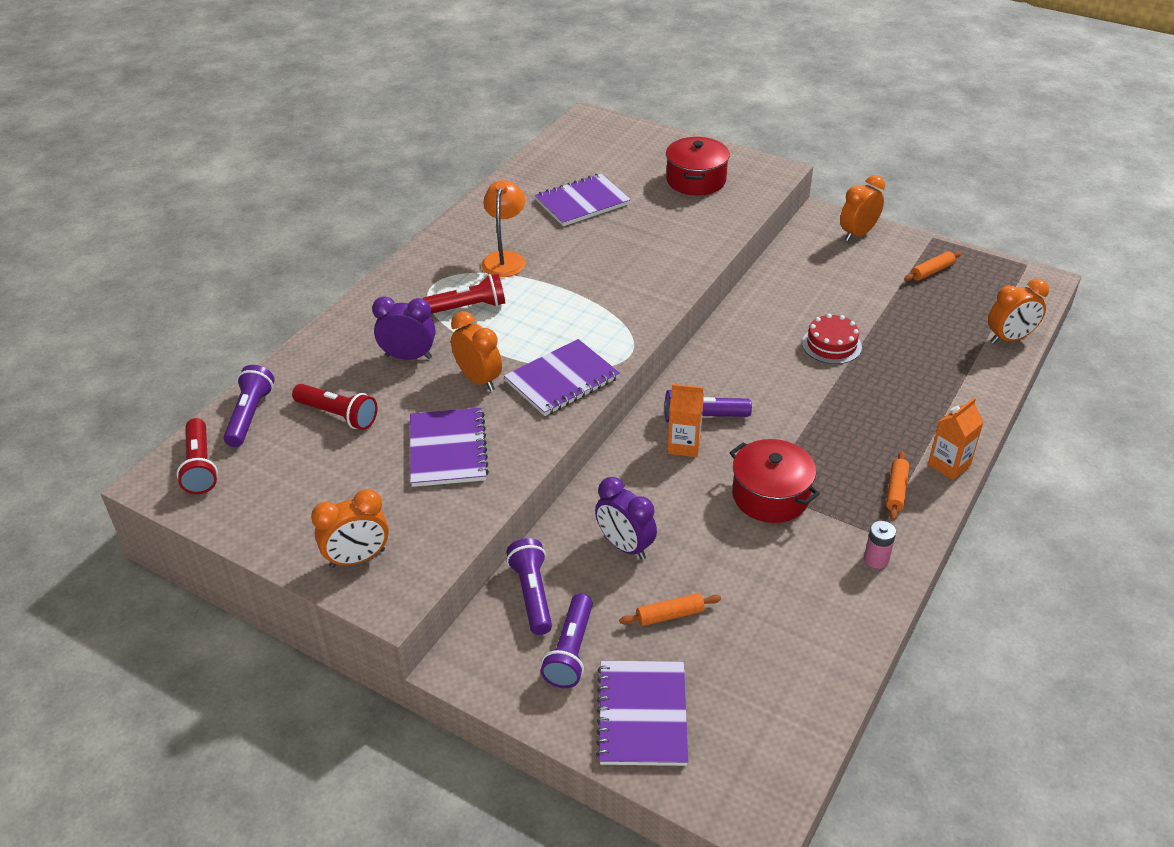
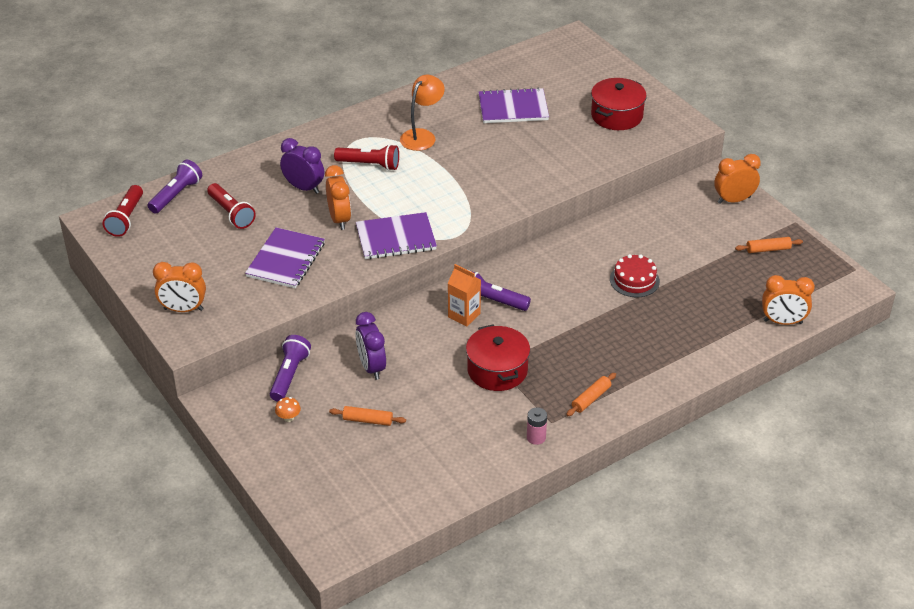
camera: 25 degrees right, 0 degrees up
(570, 651) = (288, 418): purple flashlight -> orange mushroom
(642, 714) = (305, 471): purple notebook -> none
(949, 465) = (646, 395): orange carton -> none

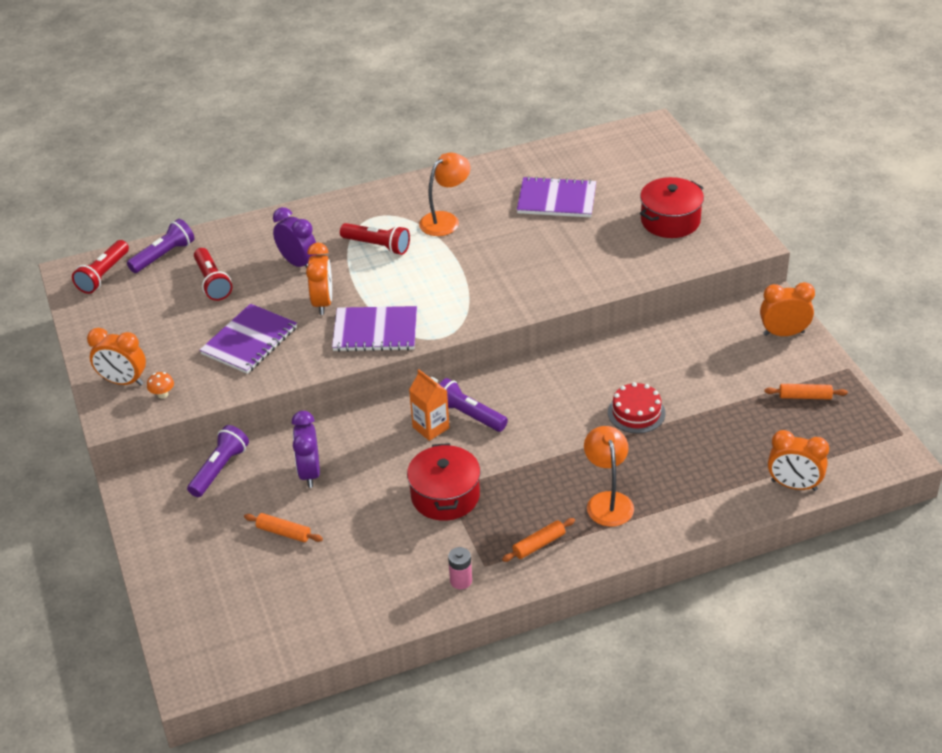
camera: 15 degrees right, 0 degrees up
(288, 418) = (201, 517): orange mushroom -> orange mushroom (162, 394)
(636, 355) = (608, 501): none -> orange lamp

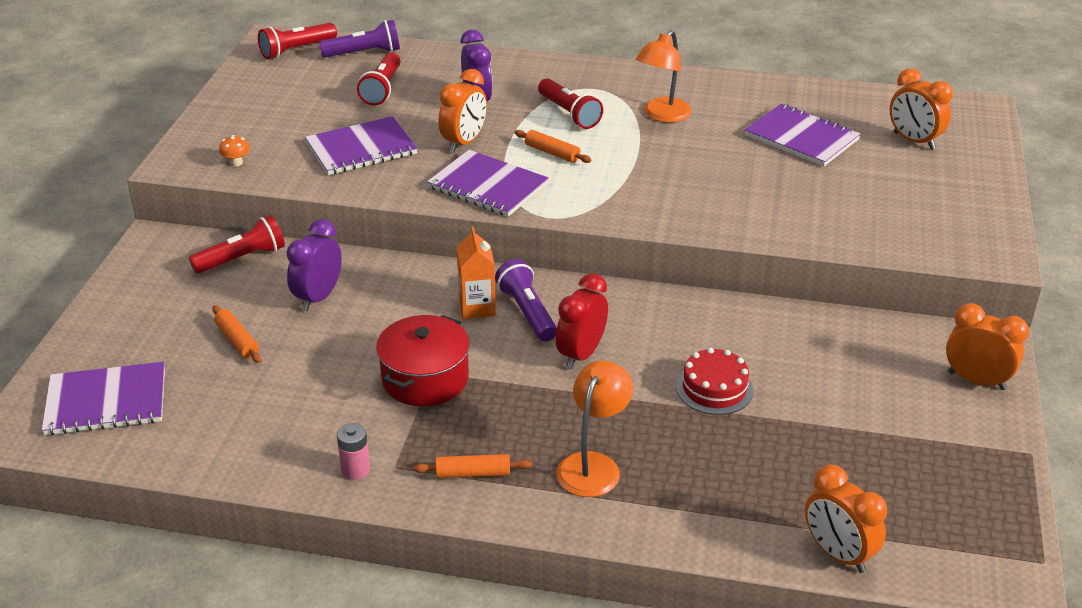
camera: 30 degrees right, 5 degrees down
(123, 381) = (216, 139): orange clock -> orange clock (914, 141)
(219, 469) = (242, 258): purple flashlight -> red flashlight
(235, 623) = (106, 402): none -> purple notebook
(445, 220) = (662, 115): orange lamp -> orange lamp turned 135 degrees clockwise
(532, 429) = (581, 354): none -> red clock
(670, 221) = (916, 202): red pot -> none
(805, 396) = (943, 460): orange rolling pin -> orange rolling pin (552, 153)

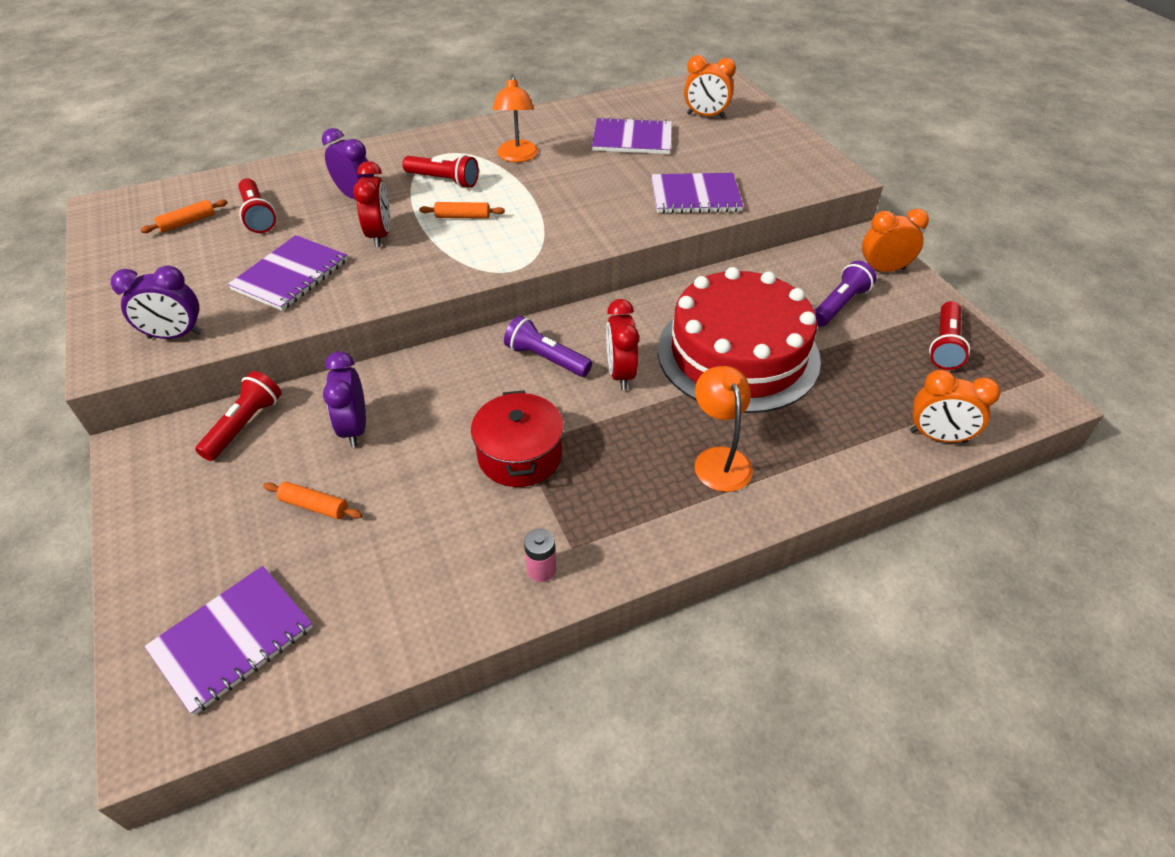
camera: 35 degrees left, 10 degrees up
(236, 163) = (175, 335): orange mushroom -> purple clock
(296, 50) = (137, 208): red flashlight -> red flashlight (944, 345)
(364, 53) = (208, 190): purple flashlight -> purple flashlight (839, 305)
(464, 142) = (379, 235): orange clock -> red clock
(473, 473) = (639, 517): orange rolling pin -> orange rolling pin (187, 222)
(477, 307) = (502, 373): orange carton -> none
(487, 186) = (437, 264): purple notebook -> purple notebook (695, 196)
(714, 388) = (738, 354): red cake -> red cake, size x2.45

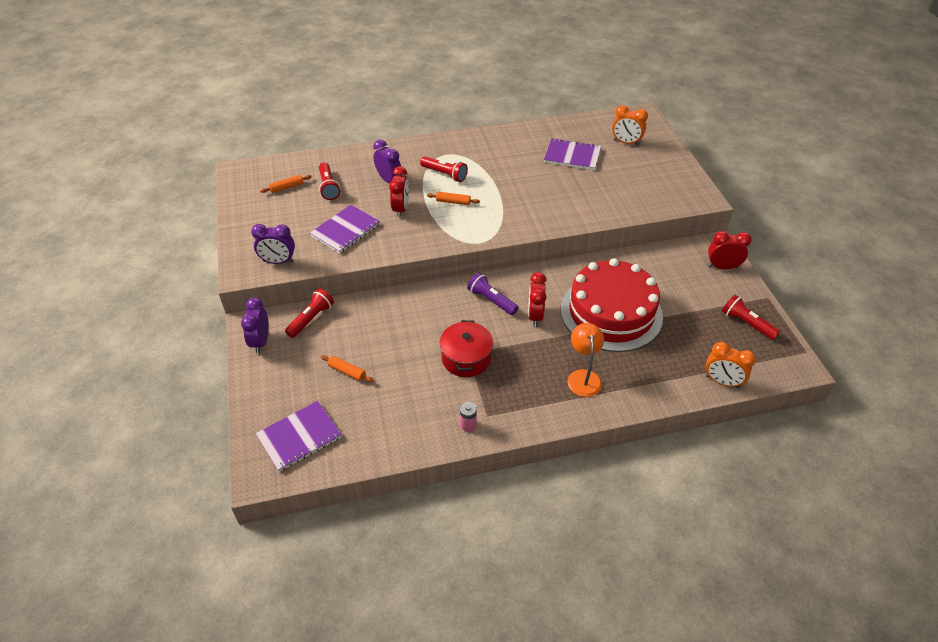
camera: 10 degrees right, 0 degrees up
(355, 428) = (373, 329): purple clock -> purple clock (261, 342)
(517, 157) = (494, 162): orange lamp -> none
(695, 196) = (604, 203): purple notebook -> none
(839, 305) = (685, 288): purple flashlight -> none
(883, 270) = (722, 267): orange clock -> red clock
(944, 345) = (746, 323): red flashlight -> red flashlight turned 105 degrees clockwise

